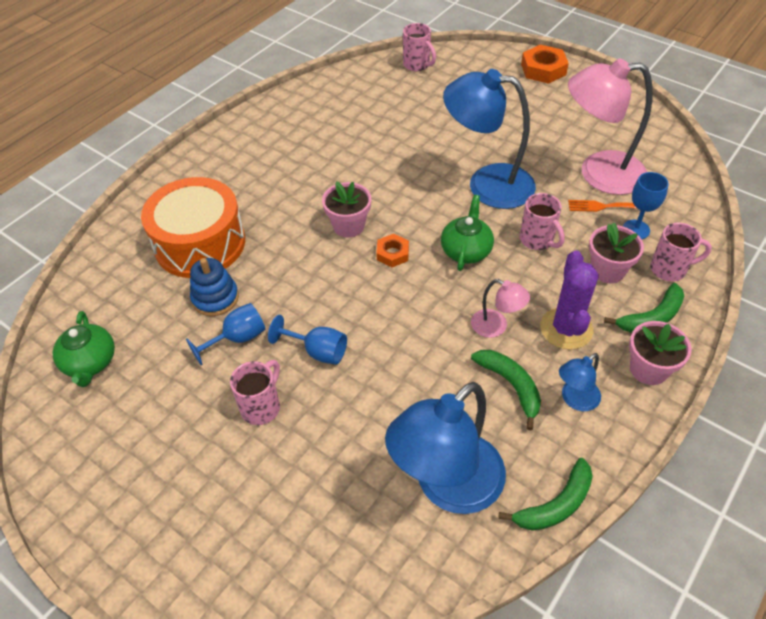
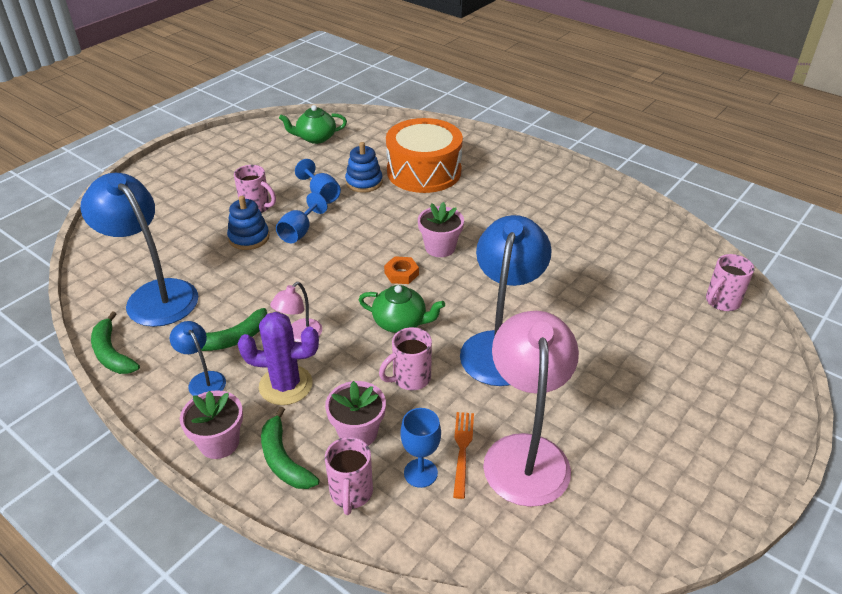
camera: 90 degrees right, 10 degrees down
(328, 403) = (249, 238): none -> blue stacking toy
(543, 69) = (752, 426): orange nut -> none

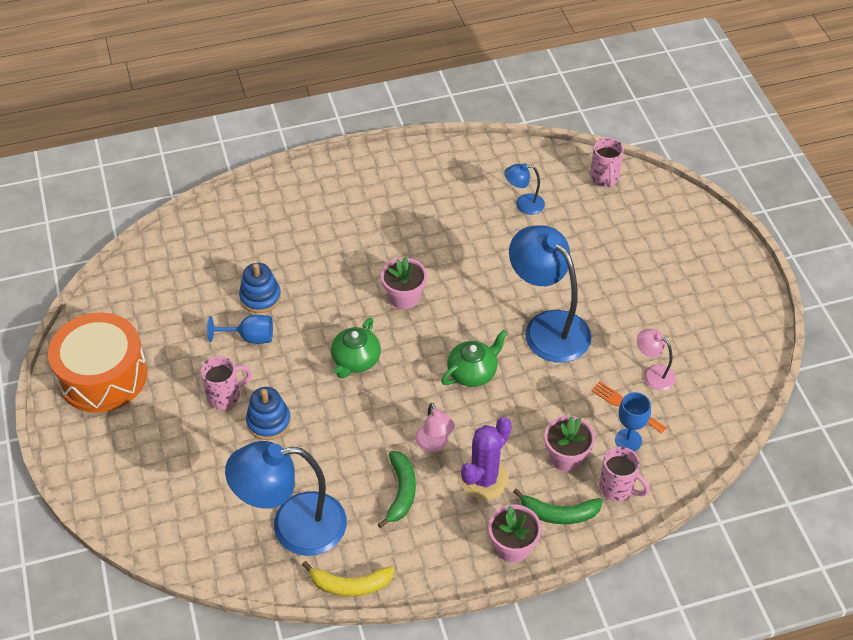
camera: 55 degrees left, 10 degrees up
(112, 353) = (350, 585): green banana -> yellow banana
(203, 380) = (435, 531): blue lamp -> blue lamp (523, 204)
(299, 232) = (294, 381): blue goblet -> none
(315, 138) = (145, 295): green teapot -> green teapot (355, 360)
(401, 273) = (415, 340): orange nut -> none
(410, 378) = (537, 399): pink mug -> none
(424, 171) = (285, 247): orange drum -> orange drum (102, 376)
(525, 453) = (653, 374): pink lamp -> pink lamp, size x0.47

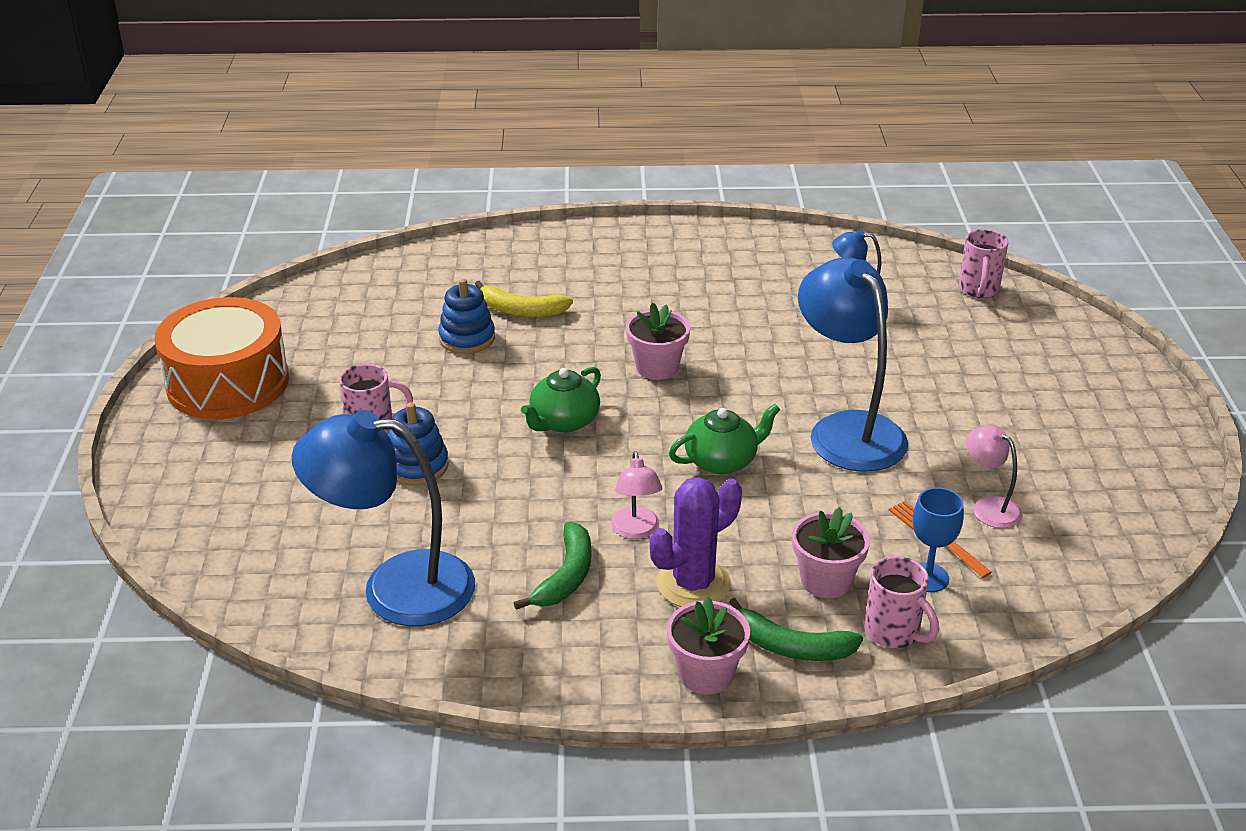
camera: 15 degrees right, 15 degrees down
(249, 337) = (433, 375): blue goblet -> none
(350, 585) = (444, 672): yellow banana -> yellow banana (521, 310)

